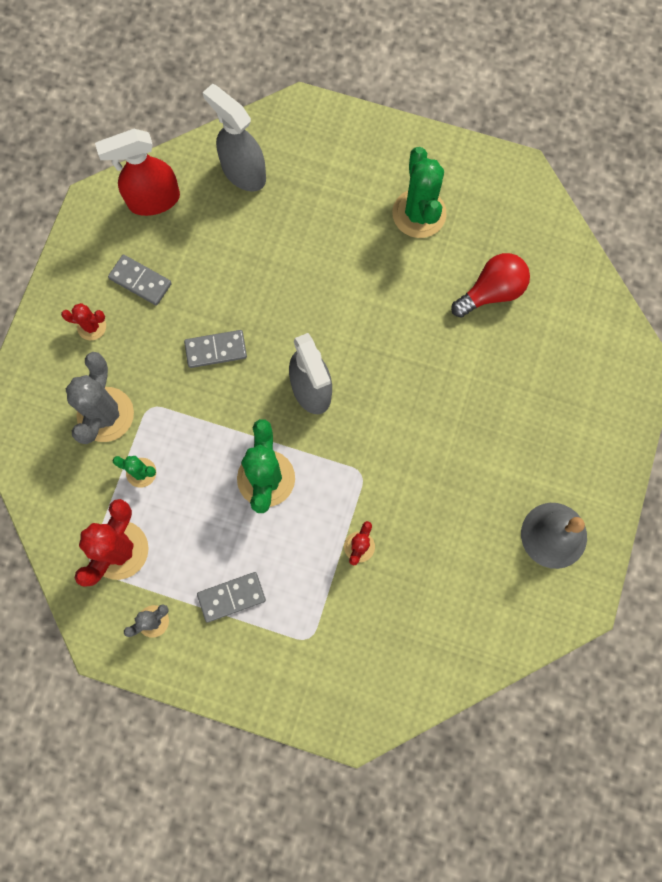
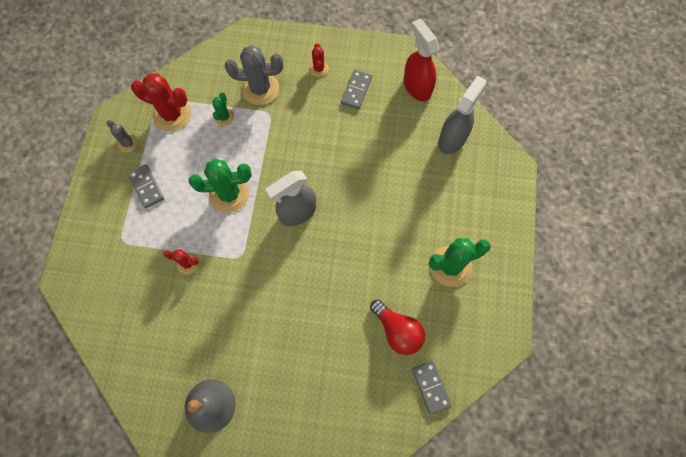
camera: 80 degrees right, 5 degrees down
(216, 350) = (316, 145): grey domino -> grey domino (431, 387)

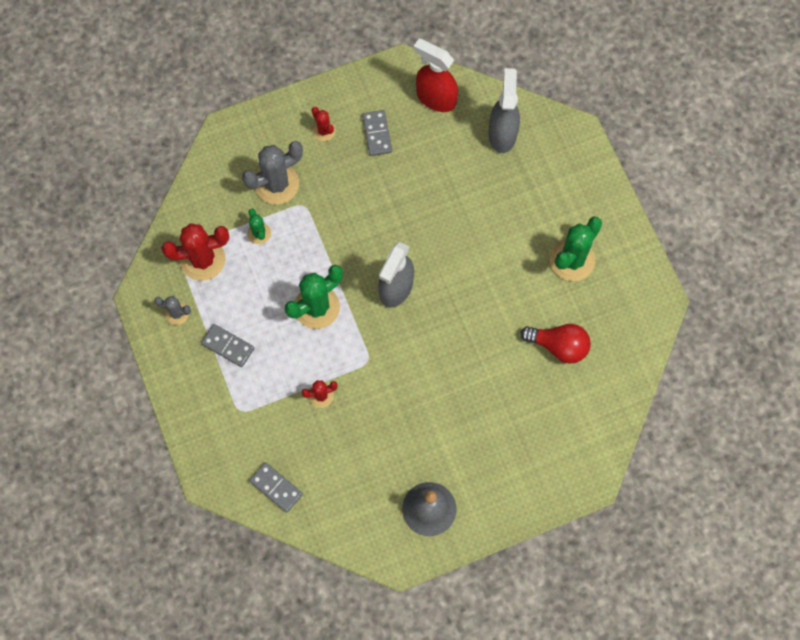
camera: 30 degrees left, 0 degrees up
(431, 387) = (617, 378): grey domino -> grey domino (276, 488)

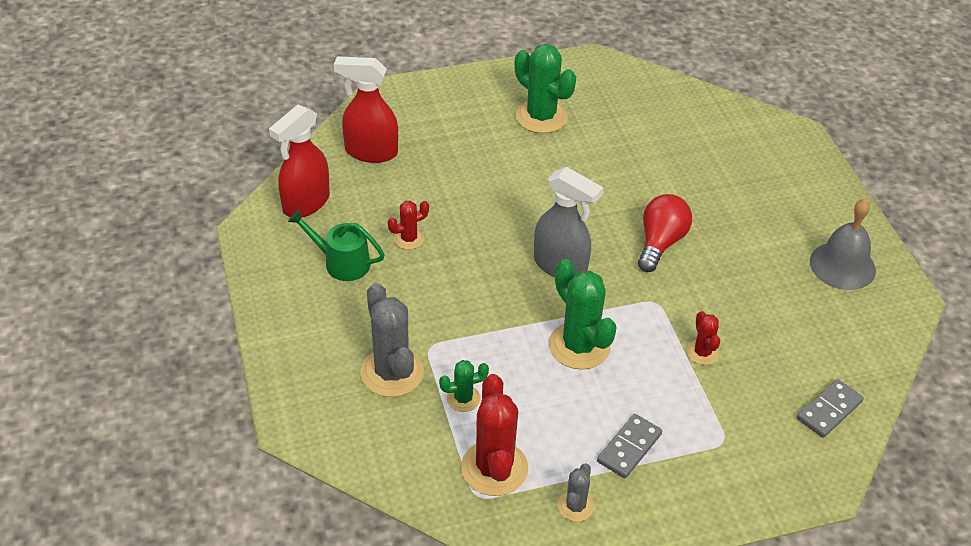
camera: 85 degrees left, 25 degrees down
(324, 131) = (323, 315): red cactus -> red cactus (409, 239)
(377, 134) = (342, 263): grey domino -> green watering can
(502, 133) = (370, 152): grey spray bottle -> red spray bottle
(558, 346) = (644, 139): red light bulb -> red light bulb (660, 243)

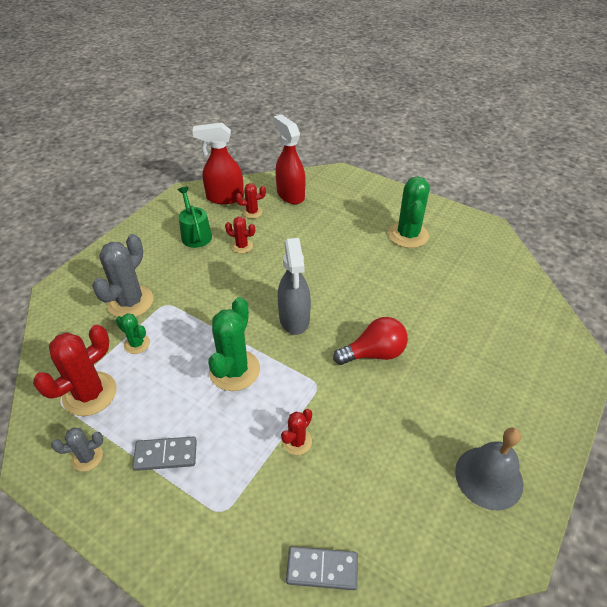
camera: 50 degrees right, 0 degrees up
(362, 198) = (252, 212): none -> red cactus

